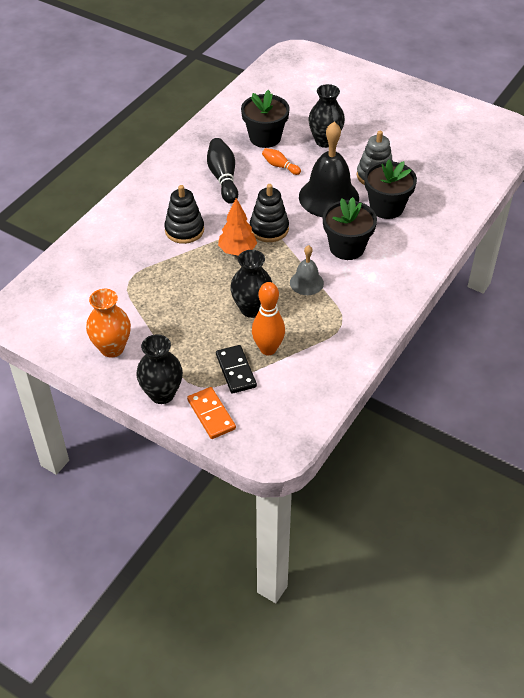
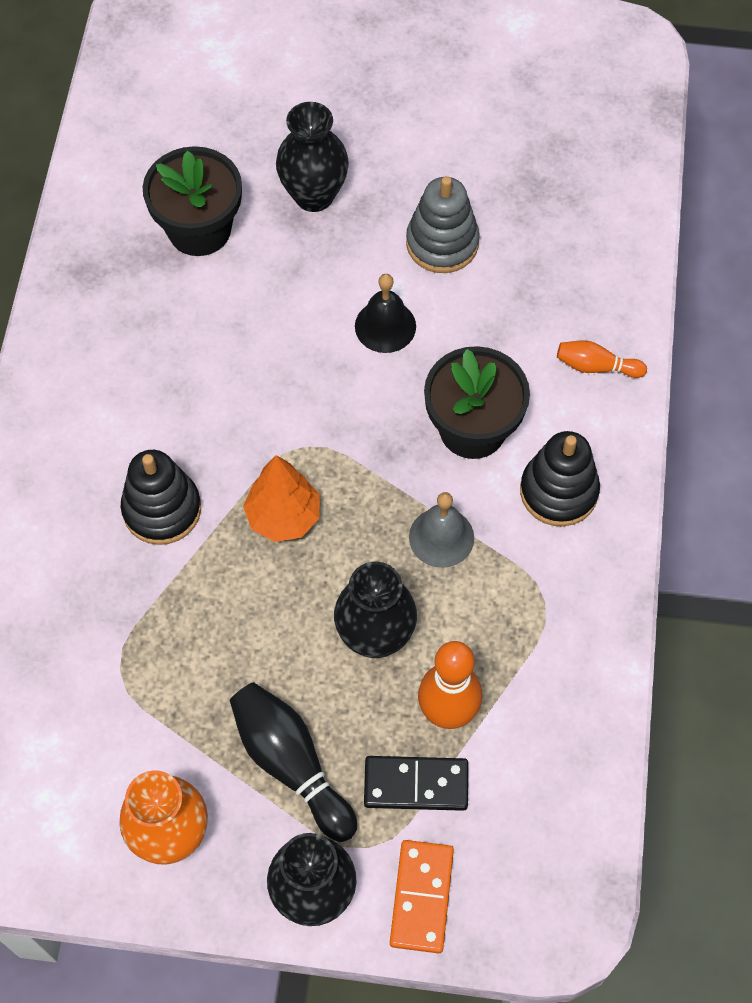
camera: 25 degrees left, 15 degrees up
(211, 414) = (422, 897): orange domino -> orange domino turned 60 degrees clockwise
(223, 178) = (171, 357): black bowling pin -> black bowling pin (291, 764)
(235, 371) = (416, 785): black domino -> black domino turned 45 degrees counterclockwise
(269, 229) = (315, 443): black stacking toy -> black stacking toy (558, 491)
(280, 166) = (261, 287): orange bowling pin -> orange bowling pin (596, 366)
(329, 197) = (385, 326): black bell -> black bell, size x0.52
(386, 207) = (497, 308): black flower pot -> none

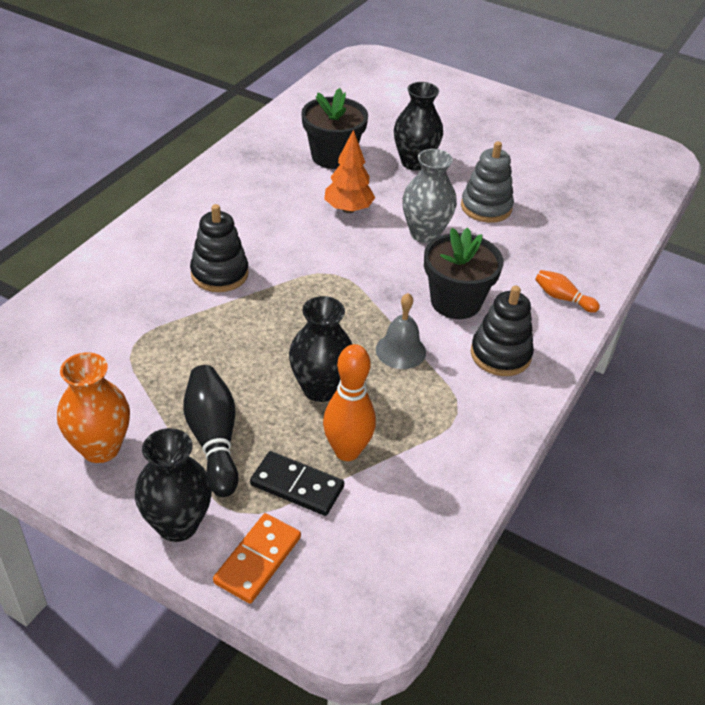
camera: 20 degrees right, 20 degrees down
(283, 517) = (297, 303): orange tree -> orange tree (348, 209)
(385, 326) = (425, 234): black bell -> grey vase

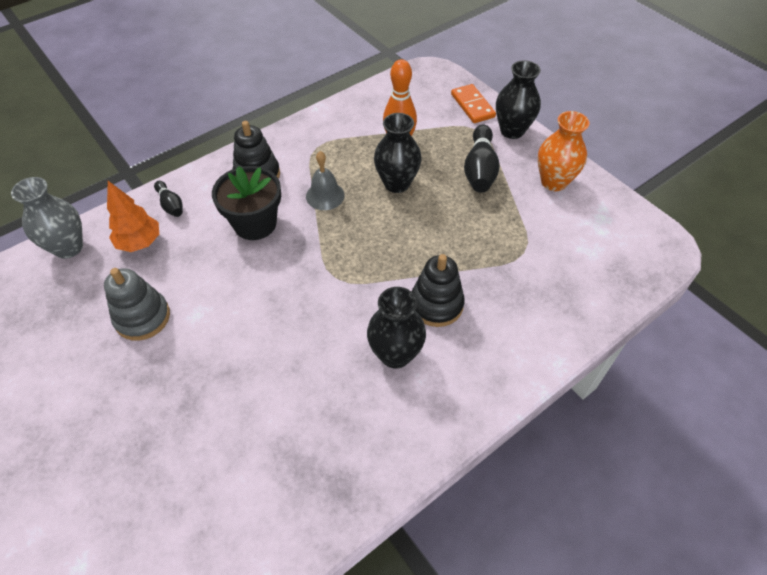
camera: 155 degrees left, 10 degrees up
(258, 560) = (472, 106): orange domino -> orange domino turned 75 degrees counterclockwise
(297, 486) = (437, 132): black domino -> none
(333, 156) = (244, 451): black flower pot -> none
(348, 209) = (278, 354): orange tree -> orange tree (140, 243)
(414, 163) = (159, 410): black vase -> black vase (395, 354)
(425, 234) = (227, 300): grey vase -> grey vase (68, 247)
(562, 298) = (171, 205): orange bowling pin -> black bowling pin

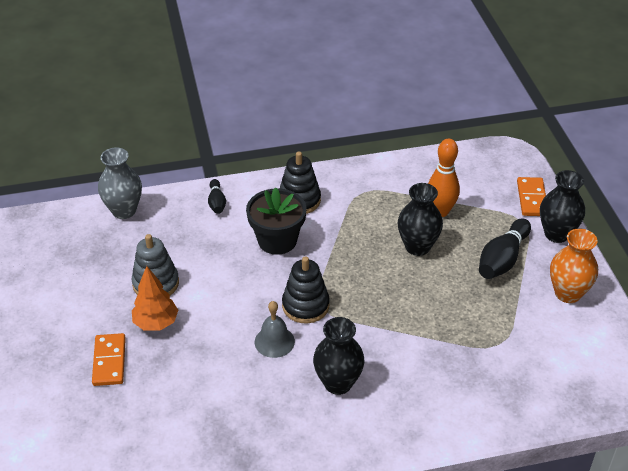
camera: 25 degrees right, 10 degrees down
(127, 432) = (109, 361): none -> orange domino
(140, 243) = (179, 225): orange tree -> orange tree (156, 323)
(325, 195) = (348, 236): grey bell -> grey bell (274, 341)
(436, 304) = (394, 358): black stacking toy -> black stacking toy (305, 306)

